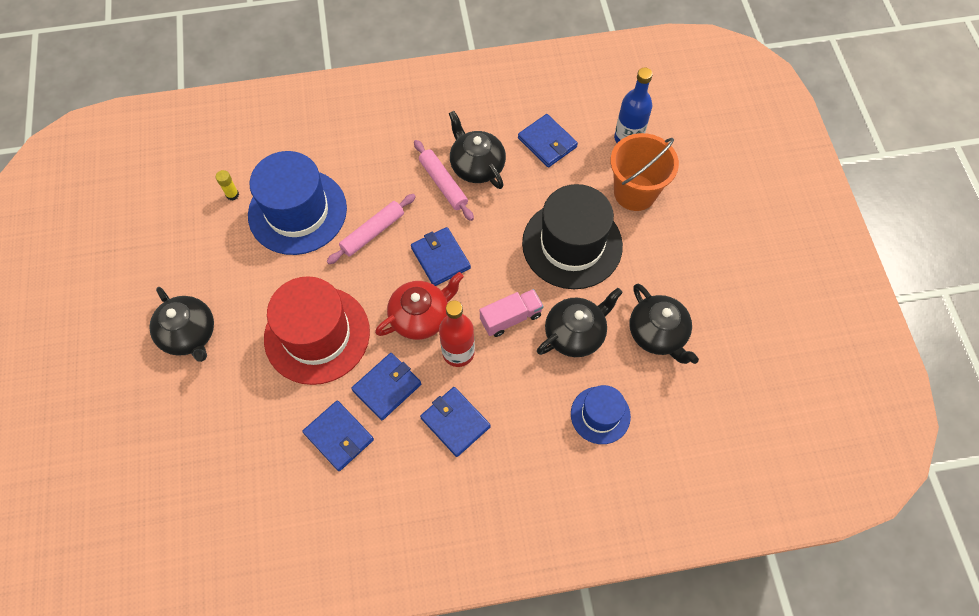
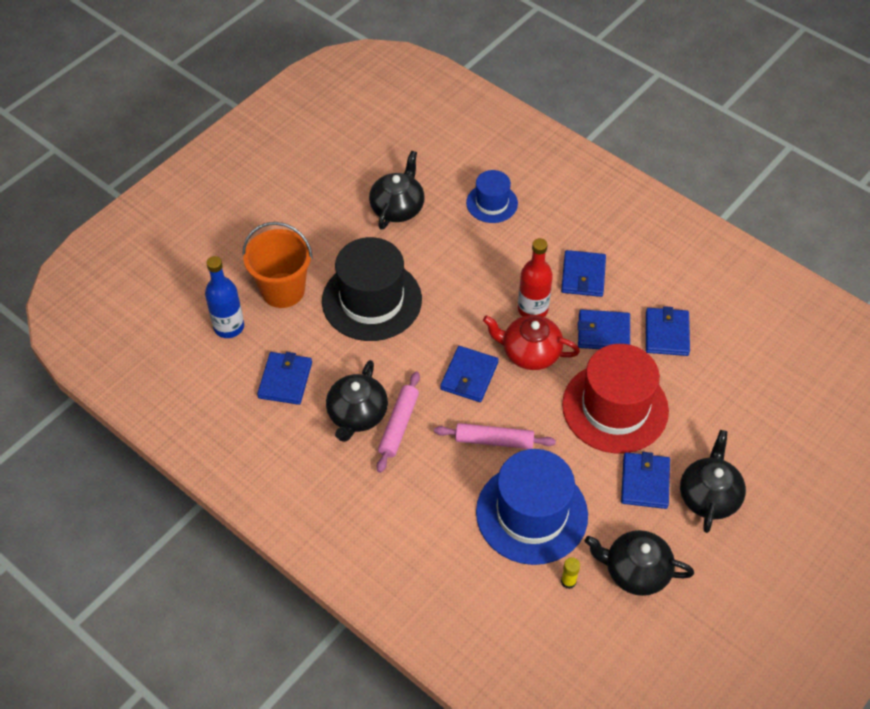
camera: 130 degrees left, 10 degrees down
(243, 301) = (645, 482): none -> blue wallet
(511, 318) = (473, 297): pink truck -> none
(575, 333) = (445, 252): black teapot -> black teapot (635, 571)

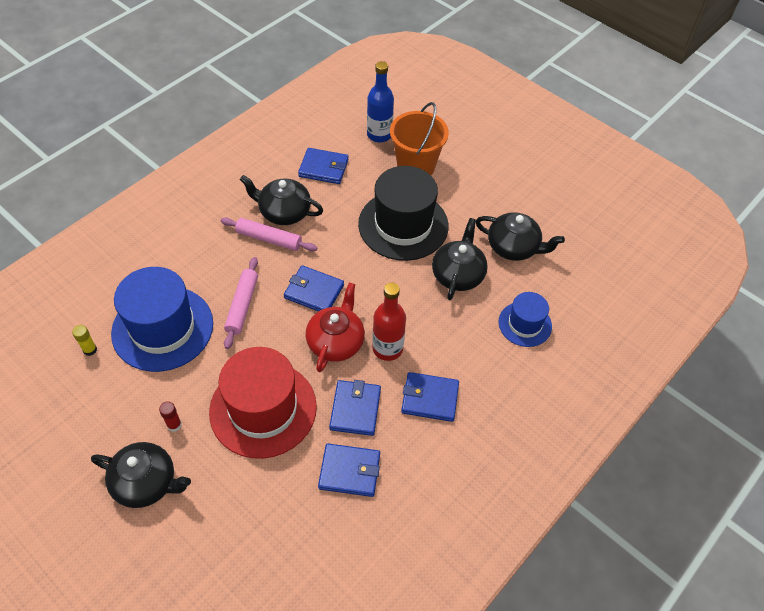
camera: 90 degrees right, 0 degrees up
(635, 571) = (85, 404): black teapot -> black teapot (458, 274)
(645, 482) = (174, 425): blue wallet -> red glue stick

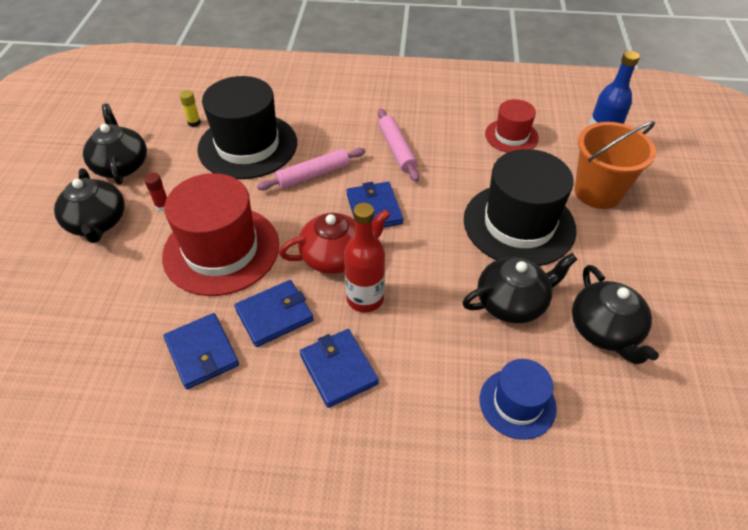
camera: 55 degrees right, 5 degrees down
(163, 328) = (248, 146): blue hat -> black hat
(284, 212) = (435, 141): black teapot -> black teapot (121, 165)
(323, 168) = (511, 136): blue wallet -> red hat

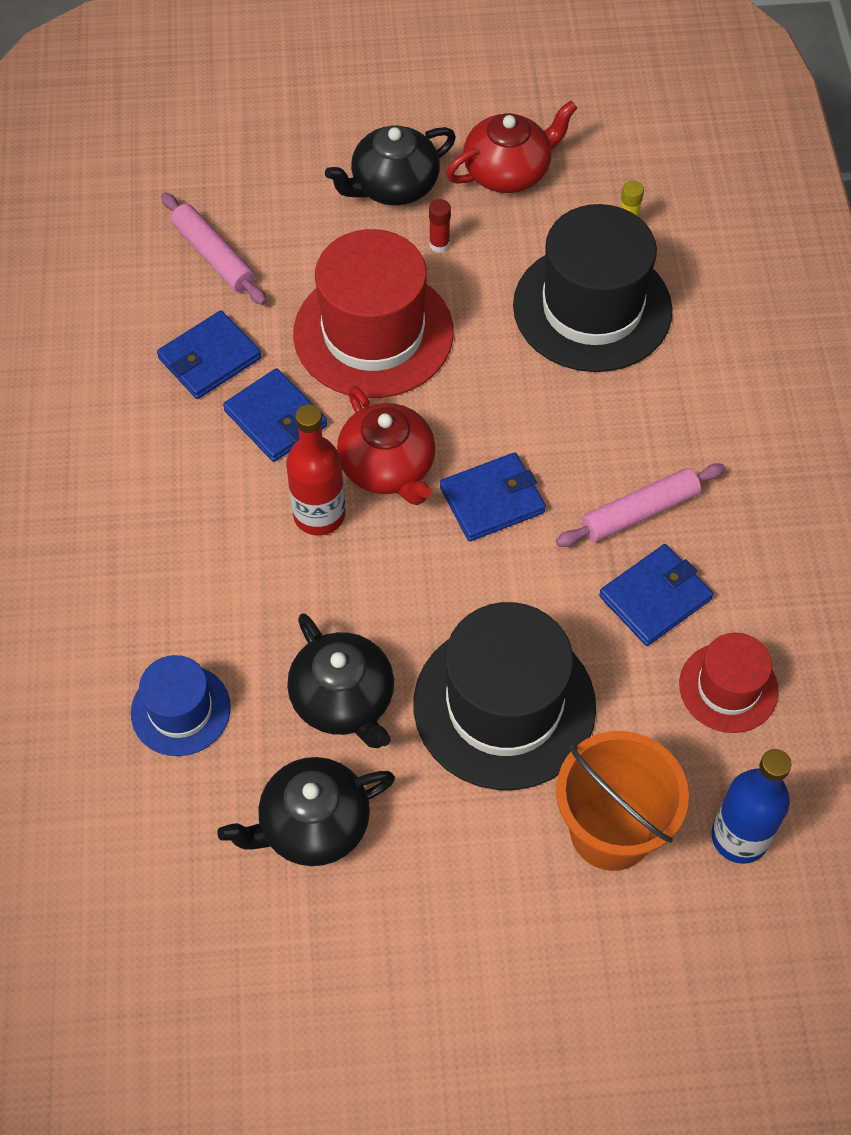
camera: 80 degrees right, 10 degrees up
(121, 165) = (508, 172): black teapot -> red teapot
(313, 175) = (547, 407): pink rolling pin -> pink rolling pin (214, 256)
(338, 369) = (205, 504): blue wallet -> blue wallet (655, 598)

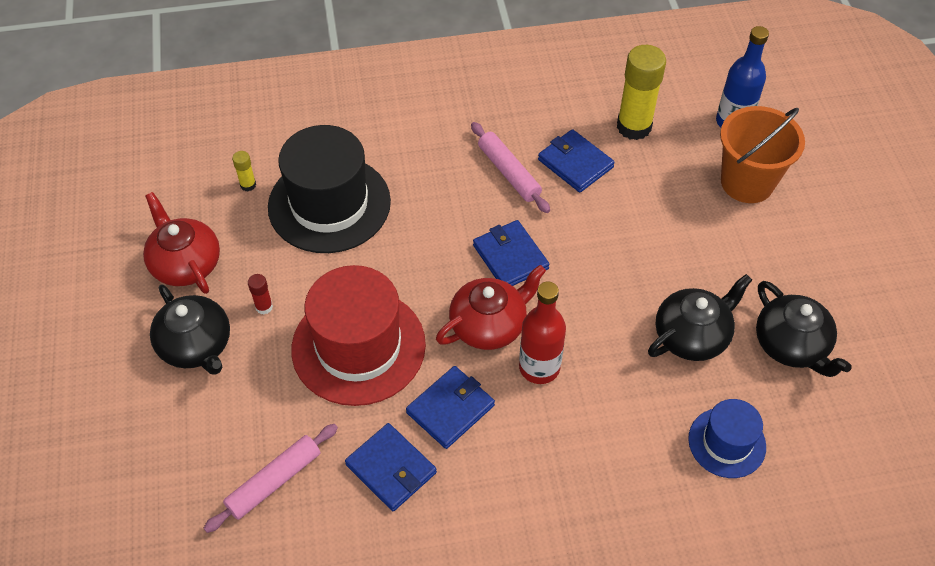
camera: 95 degrees left, 5 degrees down
(504, 705) = (674, 241): black hat -> none
(728, 687) = (634, 127): red hat -> yellow glue stick

